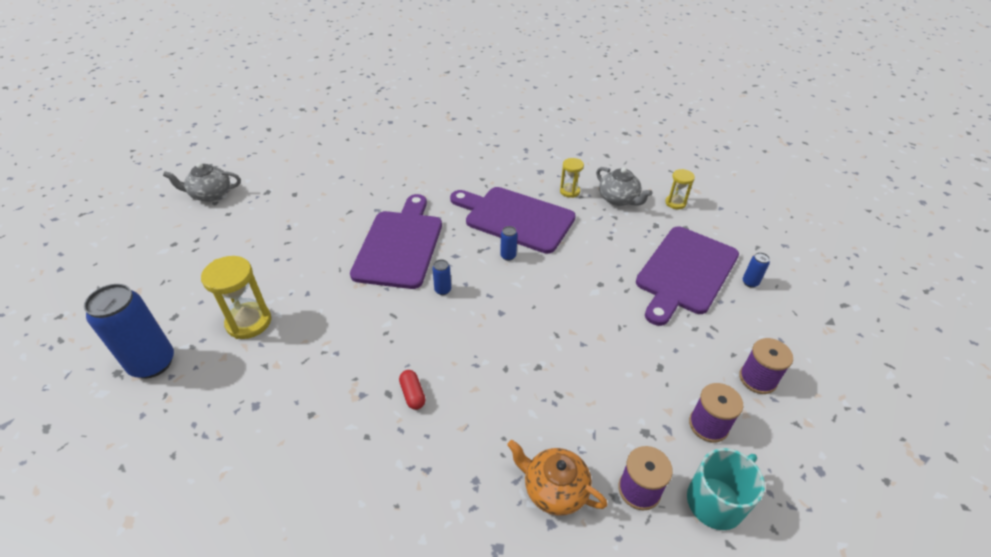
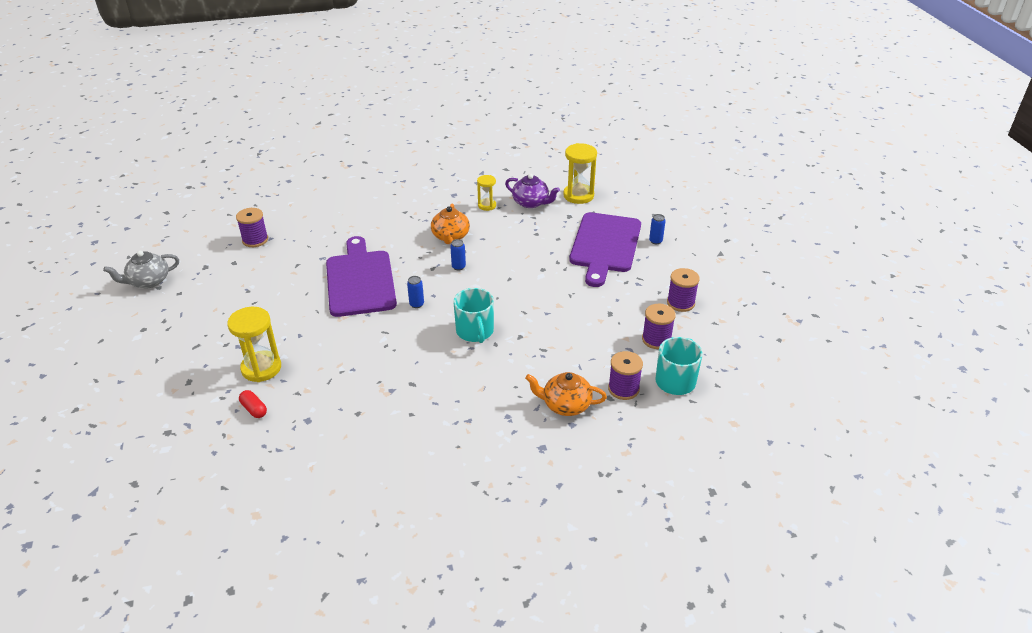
camera: 20 degrees left, 5 degrees down
(152, 363) = (195, 418): blue can -> none
(327, 175) = (255, 240): none -> purple spool
(413, 394) = (432, 379): red capsule -> red capsule (254, 409)
(489, 344) = (475, 331): none -> turquoise mug
(515, 218) = (450, 237): purple cutting board -> orange teapot
(618, 199) = (531, 203): grey teapot -> purple teapot
(675, 203) = (578, 195): yellow hourglass -> yellow hourglass, size x1.70

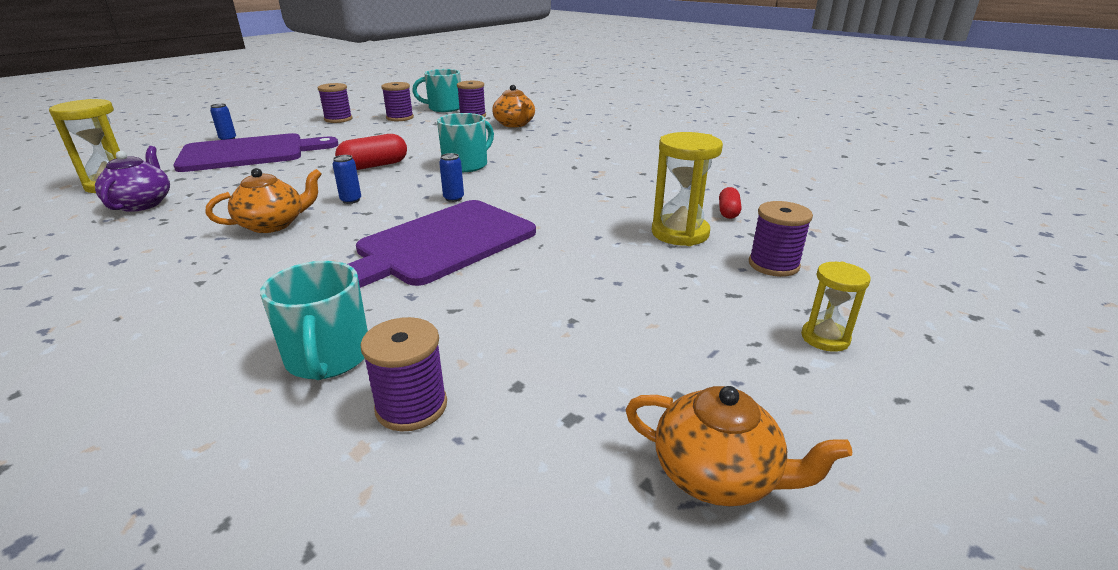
camera: 125 degrees left, 10 degrees down
(148, 281) = (717, 475): grey teapot -> orange teapot
(191, 379) = (773, 265): none -> purple spool
(304, 230) = (328, 358): none -> turquoise mug
(487, 205) = (157, 227): yellow hourglass -> yellow hourglass (825, 338)
(518, 290) = (374, 166): none -> red capsule

